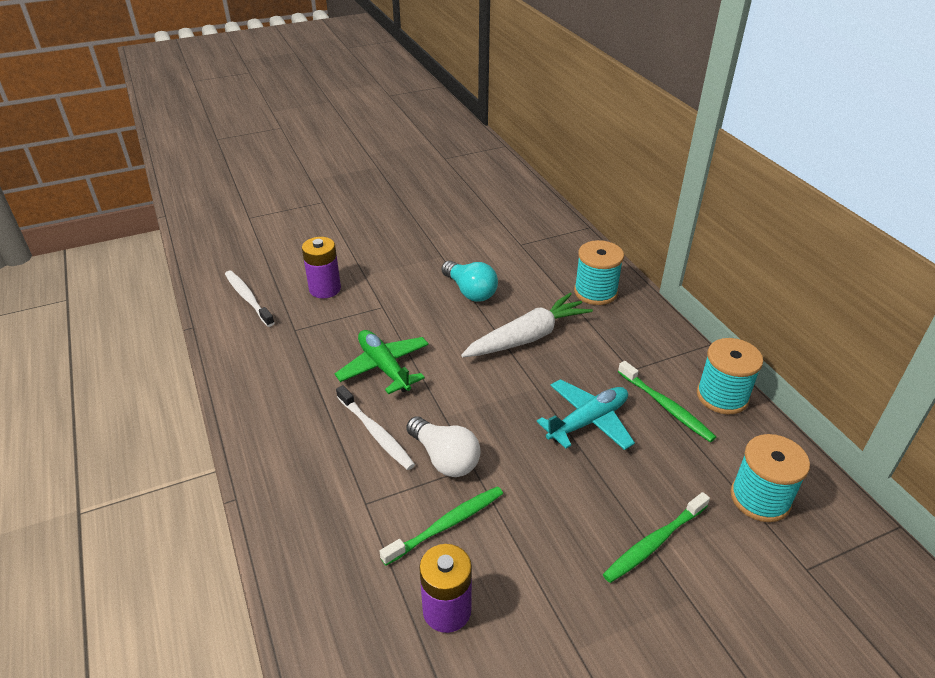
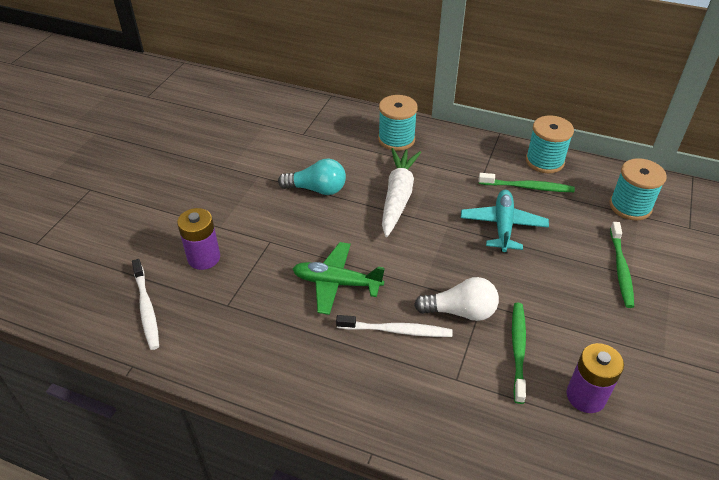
camera: 45 degrees left, 5 degrees up
(248, 298) = (146, 309): white toothbrush -> white toothbrush turned 120 degrees counterclockwise

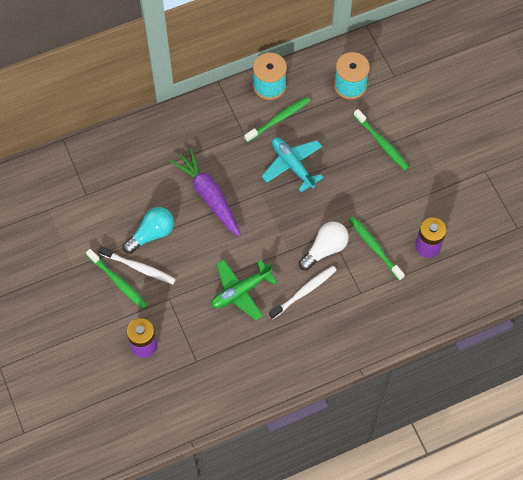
camera: 45 degrees left, 20 degrees up
(146, 309) = (154, 405): white toothbrush -> white toothbrush (139, 268)
(248, 201) = (118, 282): none -> green toothbrush
(396, 139) = (156, 145): turquoise spool -> none
(398, 197) = (209, 196): white carrot -> purple carrot

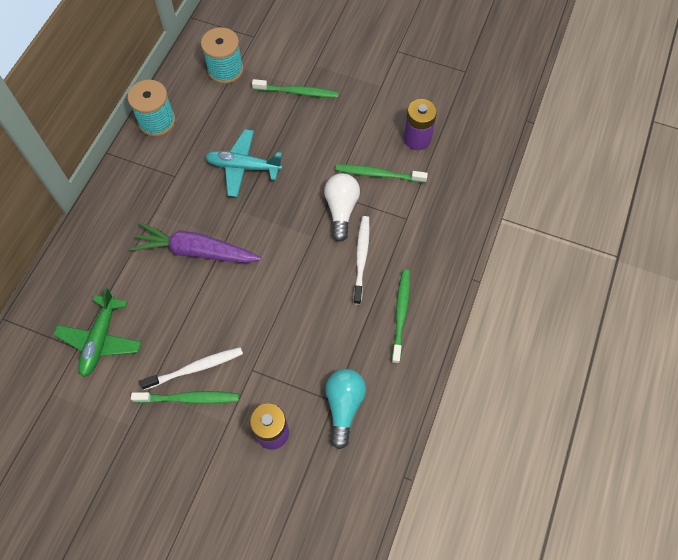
camera: 45 degrees left, 0 degrees up
(151, 234) = (177, 328): turquoise light bulb -> turquoise light bulb (344, 406)
(241, 291) = (309, 306): green plane -> green plane (100, 339)
(279, 119) = (193, 140): green toothbrush -> green toothbrush (401, 314)

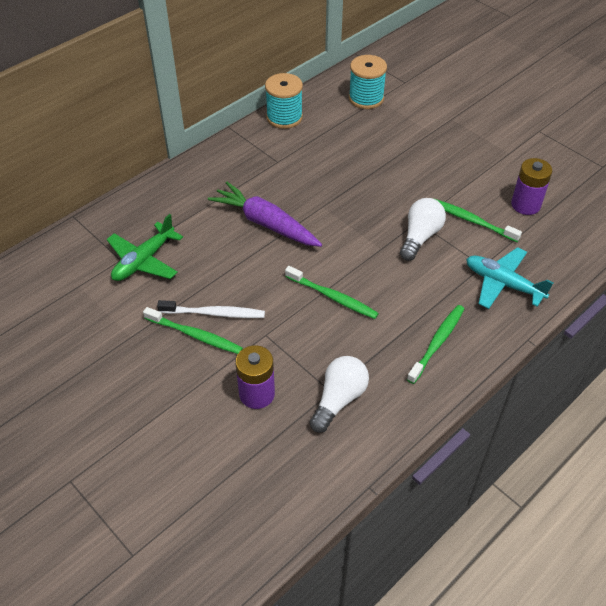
camera: 25 degrees right, 15 degrees down
(243, 167) = (343, 174): turquoise plane -> turquoise plane (503, 284)
(298, 92) = (425, 134): green toothbrush -> green toothbrush (333, 297)
(344, 406) = (339, 399): turquoise light bulb -> white light bulb
(361, 257) = (420, 282): white toothbrush -> none

